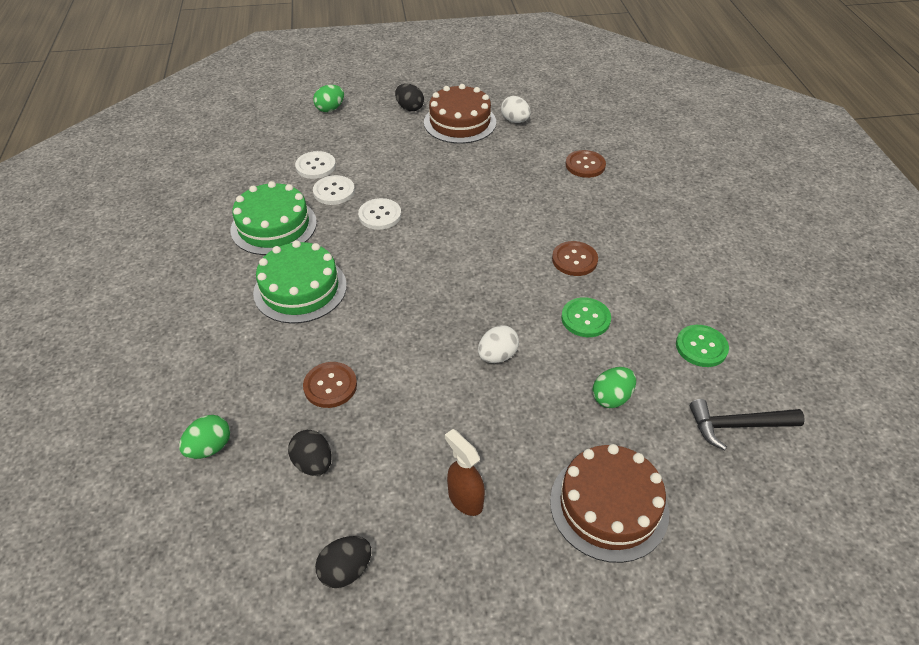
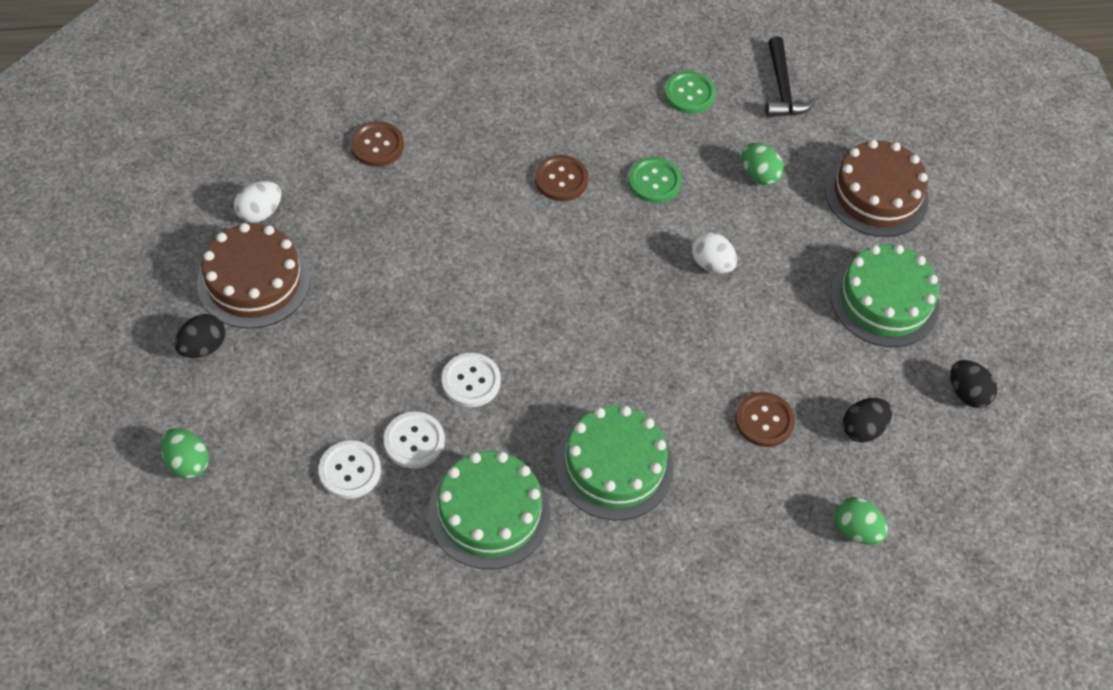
camera: 95 degrees left, 10 degrees up
(465, 499) = (884, 300): brown spray bottle -> green cake

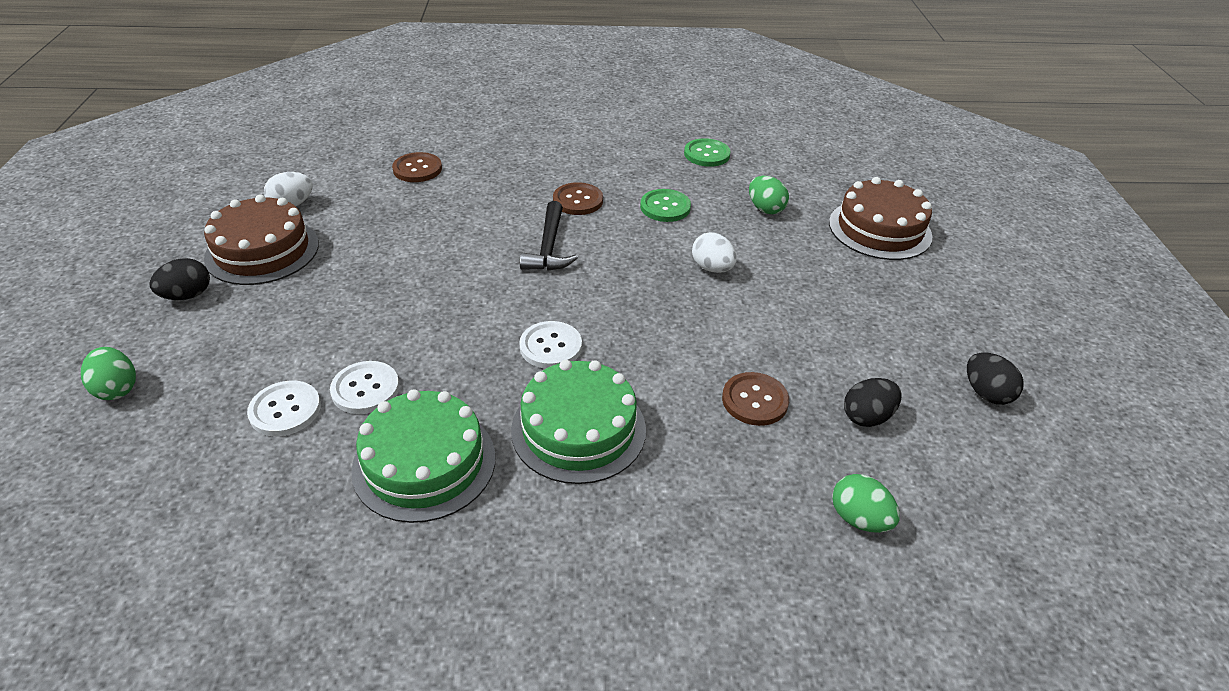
camera: 10 degrees right, 15 degrees down
(471, 381) = (444, 342): white button -> white button (550, 346)
(782, 88) = (792, 156): black hammer -> black hammer (549, 247)
(884, 300) = (890, 308): green cake -> none

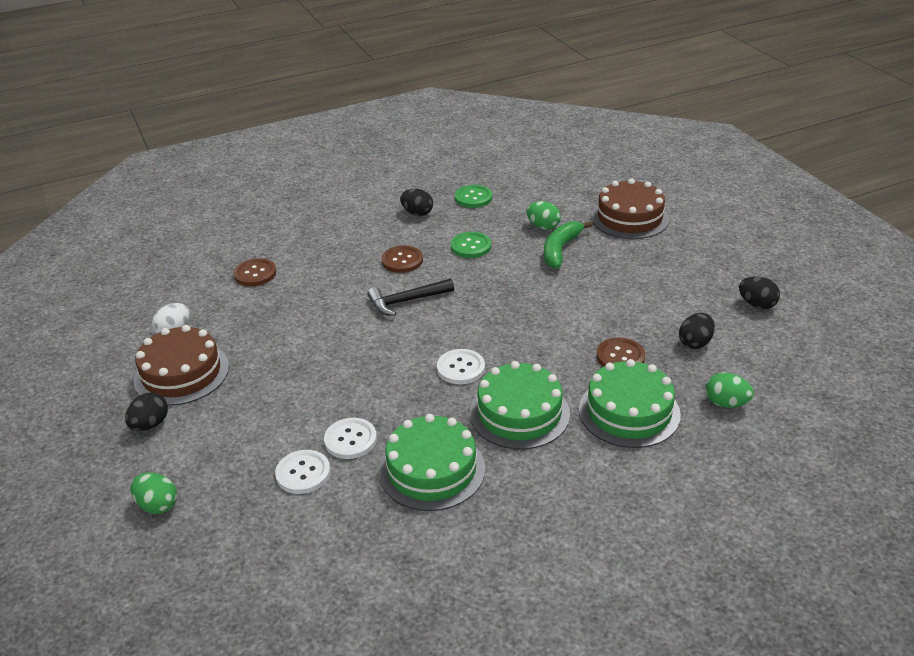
camera: 20 degrees left, 5 degrees down
(549, 247) = (407, 301): black hammer -> black hammer turned 90 degrees clockwise
(632, 154) = (417, 213): none -> black egg
(712, 268) = (534, 280): white egg -> none
(717, 480) = (629, 411): none -> green cake
(768, 242) = (560, 250): none -> green banana

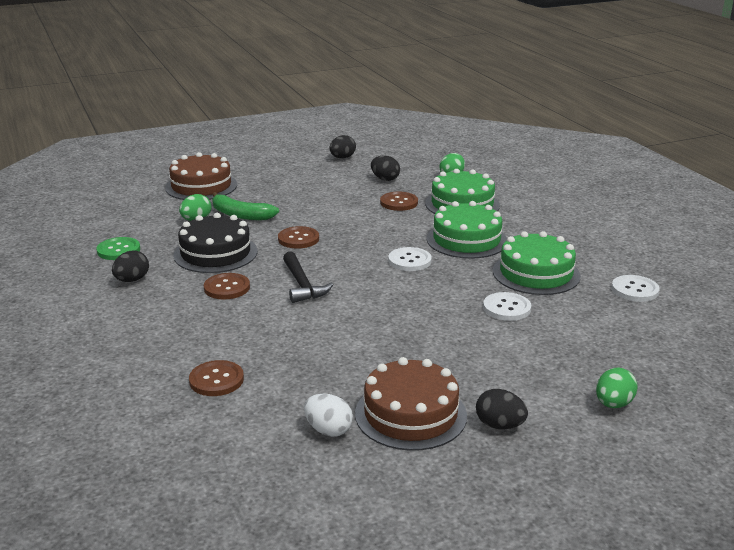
camera: 90 degrees left, 10 degrees down
(303, 473) = (552, 329): white button -> white button (635, 290)
(471, 246) = (215, 253): green button -> black cake
(507, 290) = (298, 239): none -> brown button

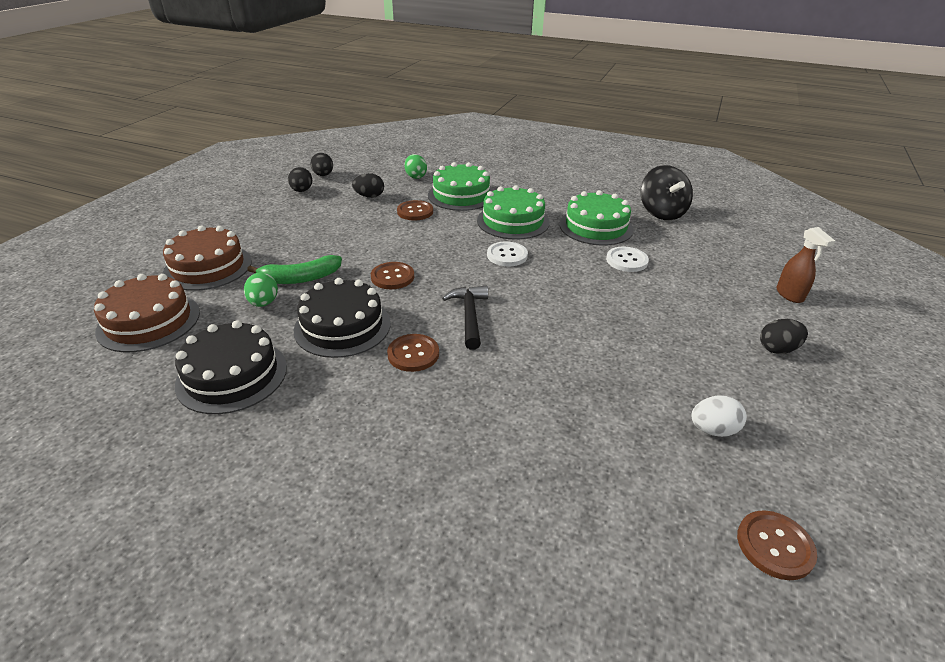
camera: 45 degrees left, 10 degrees up
(118, 250) = (232, 375): green button -> black cake
(132, 280) = (306, 399): black egg -> black egg (323, 175)
(216, 380) = (565, 448): brown button -> brown button (774, 546)
(302, 285) = (469, 316): black hammer -> black hammer turned 120 degrees counterclockwise
(410, 414) = (727, 377): brown cake -> brown cake (149, 321)
(613, 404) = (790, 295): green egg -> brown spray bottle
(635, 290) = (661, 213): white button -> black spinning top

